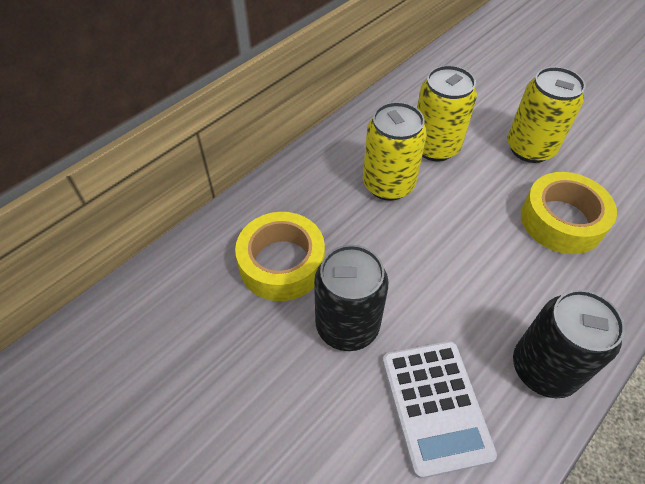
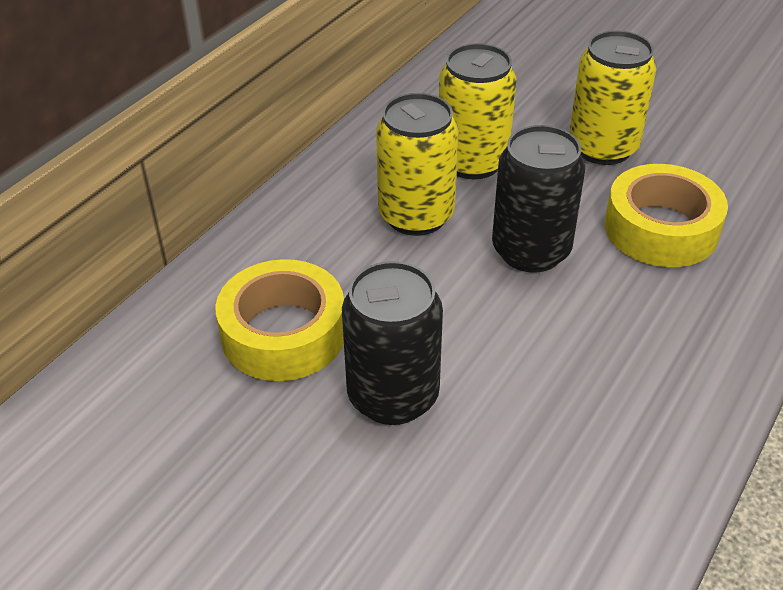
camera: 10 degrees left, 10 degrees down
(435, 406) = (534, 473): white calculator -> none
(543, 369) = (669, 406): black can -> black can (531, 251)

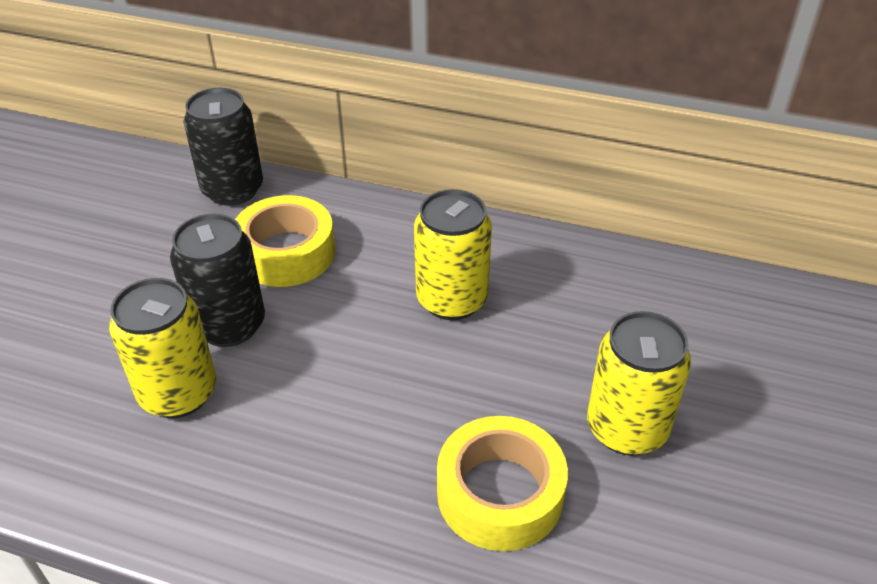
camera: 75 degrees right, 0 degrees up
(472, 162) = (550, 325): yellow can -> yellow can (178, 393)
(531, 251) = (428, 387): black can -> black can (233, 190)

